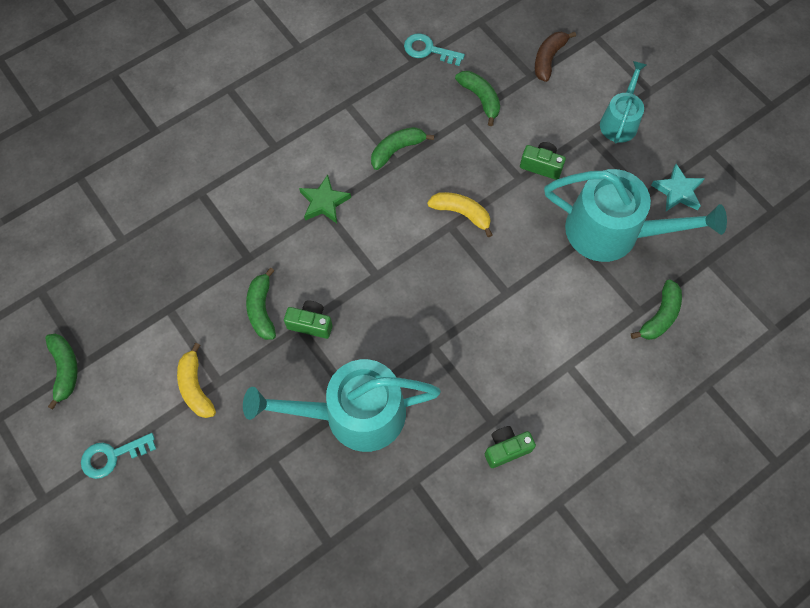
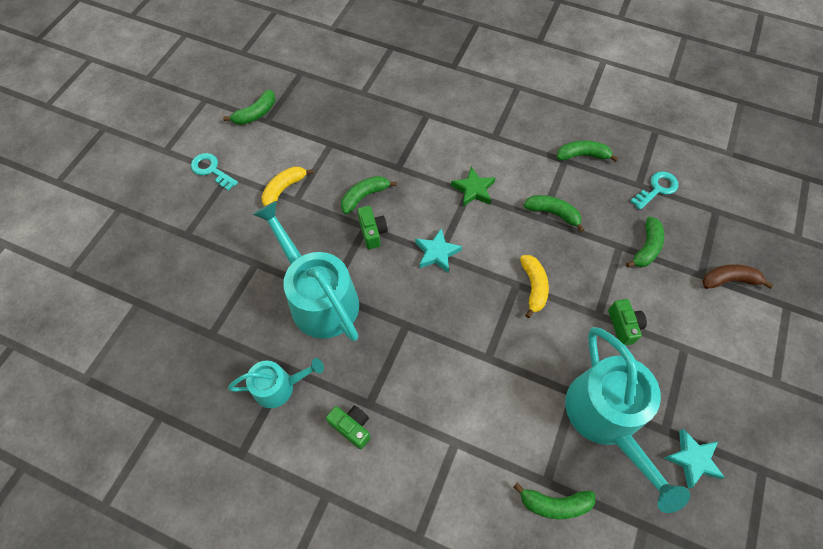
camera: 60 degrees right, 5 degrees down
(351, 85) = (582, 155): none -> green banana
(373, 276) = (437, 253): none -> turquoise star
(428, 50) = (657, 189): turquoise key -> turquoise key turned 60 degrees clockwise
(620, 121) = (720, 370): turquoise watering can -> turquoise watering can (279, 386)

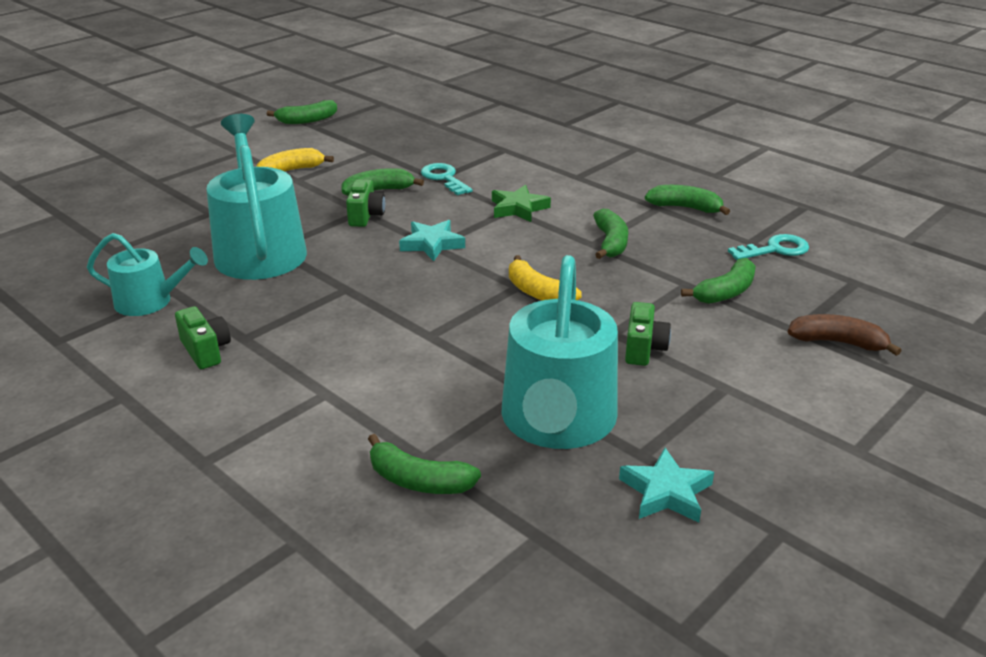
camera: 20 degrees right, 30 degrees down
(211, 170) = (224, 146): turquoise key -> turquoise key (444, 178)
(533, 287) = (538, 293): yellow banana -> yellow banana turned 120 degrees clockwise
(553, 213) = (610, 243): green banana -> green banana turned 45 degrees clockwise

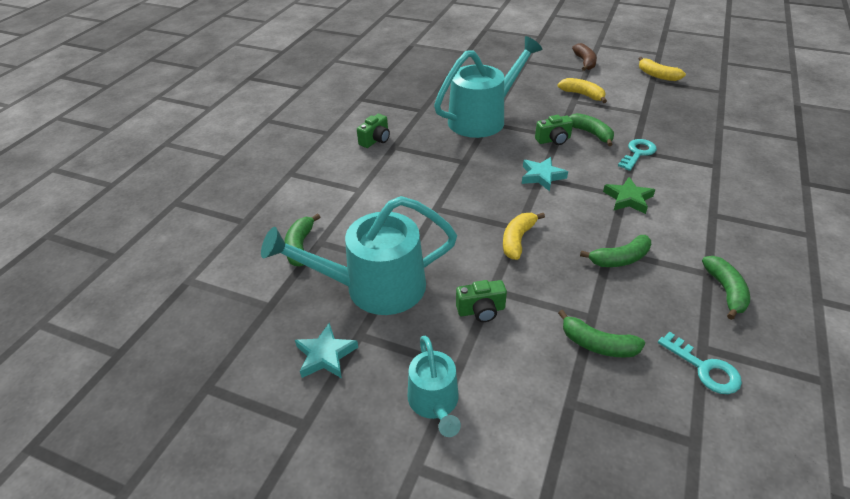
camera: 70 degrees right, 10 degrees up
(150, 302) = (407, 108): turquoise watering can -> turquoise watering can (434, 402)
(307, 120) = (657, 75): green banana -> yellow banana
(837, 342) = (569, 437): brown banana -> brown banana (585, 62)

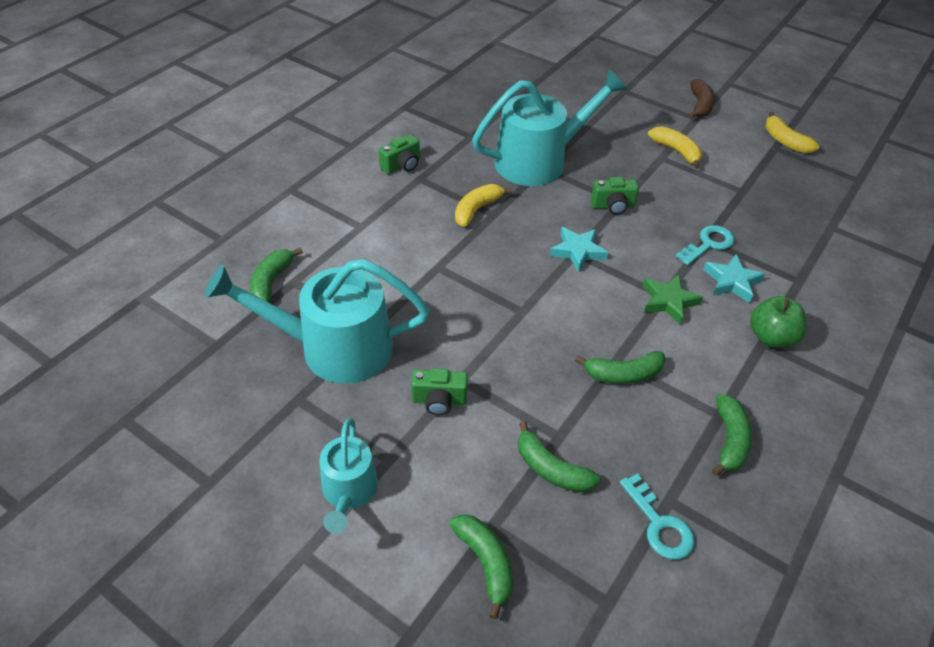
camera: 10 degrees right, 5 degrees up
(326, 355) = (255, 413): turquoise star -> turquoise star (732, 281)
(517, 240) = (515, 325): yellow banana -> yellow banana (477, 210)
(591, 133) = (663, 206): green banana -> green banana (485, 563)
(717, 209) = (771, 337): none -> green apple

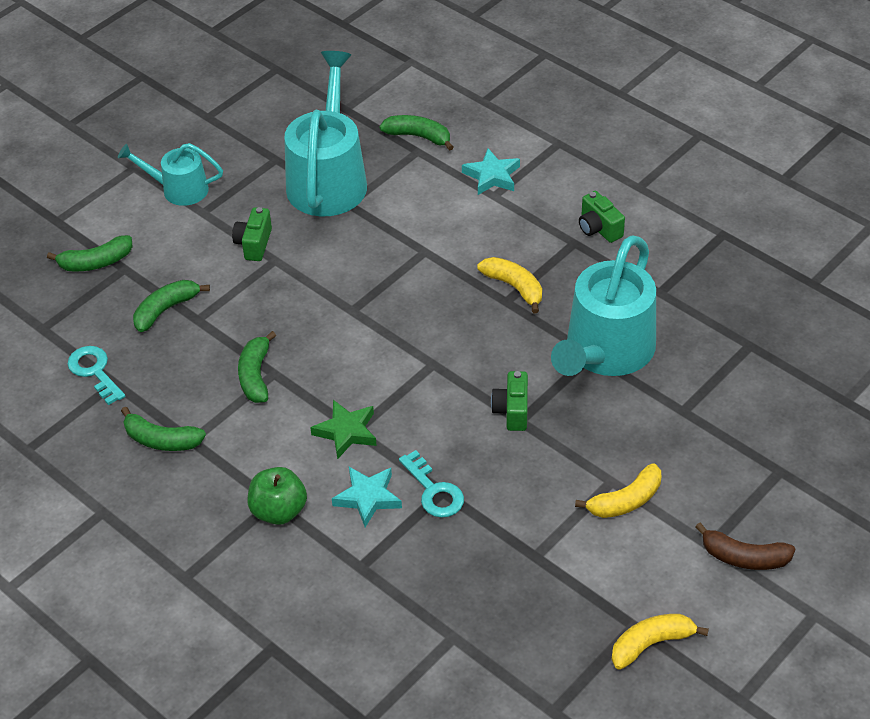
camera: 100 degrees right, 0 degrees up
(538, 161) = (605, 352): turquoise watering can -> turquoise watering can turned 45 degrees clockwise
(577, 251) = (435, 366): turquoise star -> turquoise star (492, 176)
(659, 525) = (94, 371): turquoise key -> turquoise key turned 75 degrees clockwise

